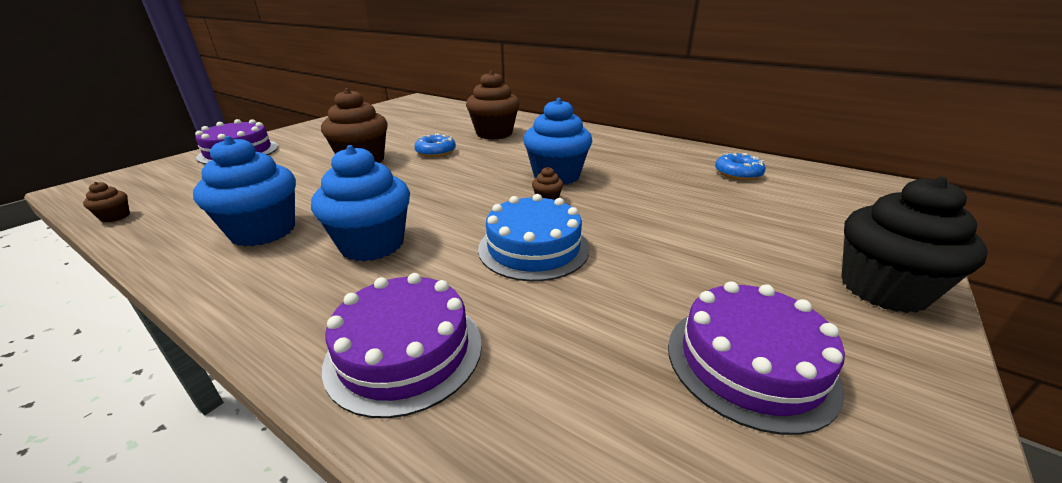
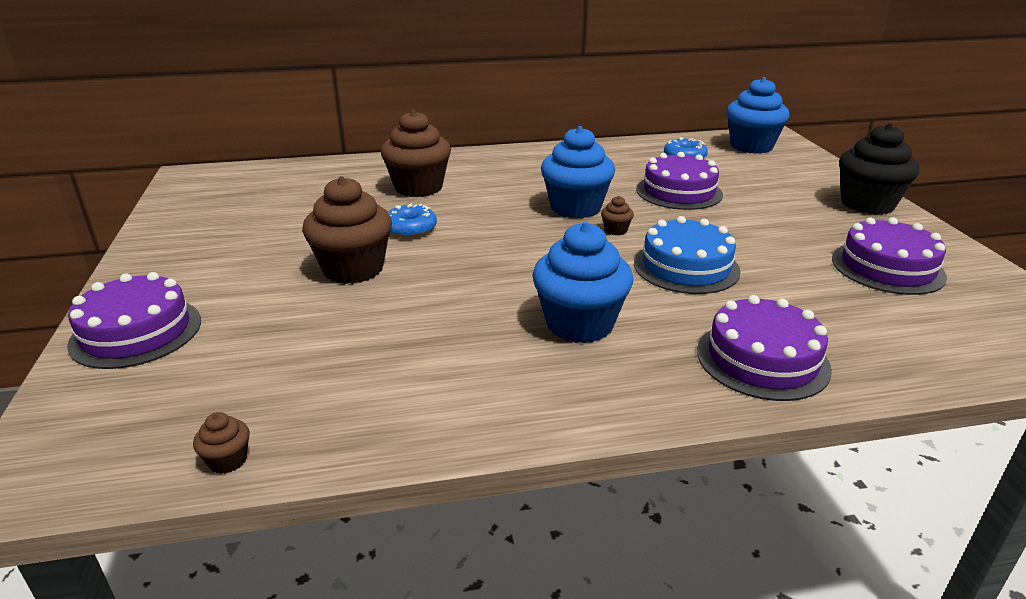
camera: 45 degrees left, 0 degrees up
(263, 231) = (457, 369): blue cupcake -> blue cupcake (751, 146)
(667, 195) = (679, 192): none -> purple cake

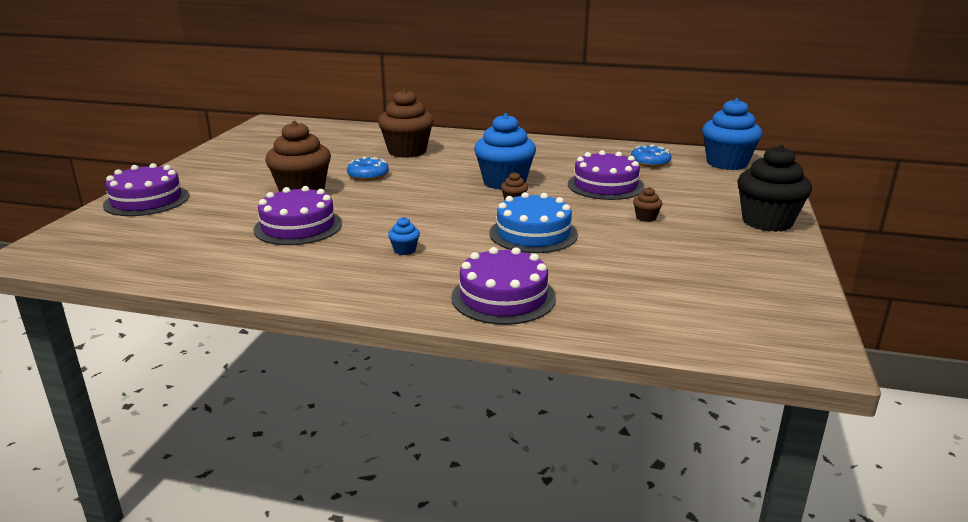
camera: 25 degrees right, 5 degrees down
(228, 460) = (123, 268): brown cupcake -> brown cupcake (646, 218)
(579, 324) = (404, 250): blue cupcake -> blue cupcake, size x0.42
(887, 267) = (706, 266): purple cake -> purple cake (298, 226)

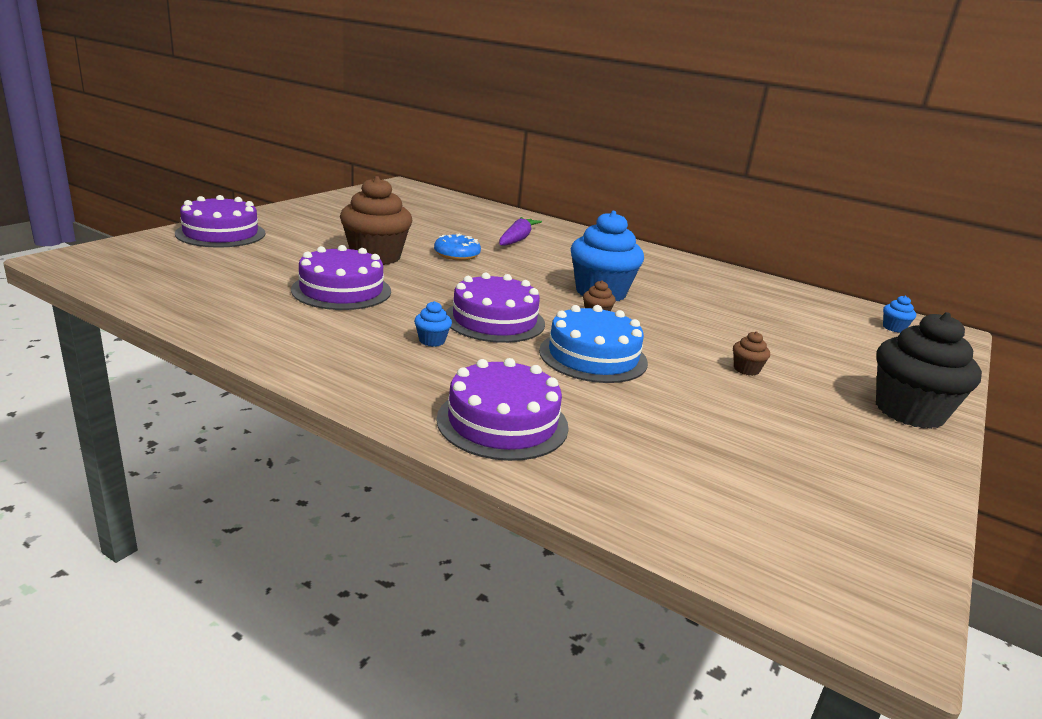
camera: 15 degrees right, 0 degrees up
(407, 151) = (517, 239): brown cupcake -> purple carrot
(605, 185) = (719, 321): purple cake -> purple cake (494, 320)
(650, 162) = (793, 307): blue donut -> none
(727, 163) = (893, 328): blue cupcake -> blue cupcake, size x0.42

